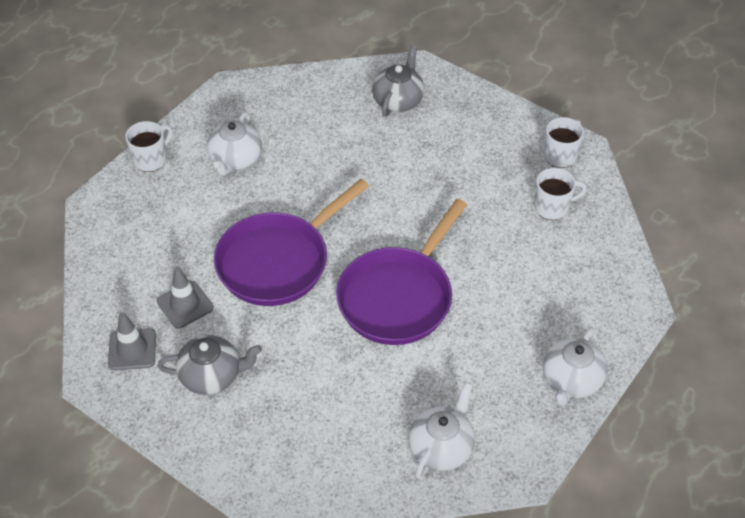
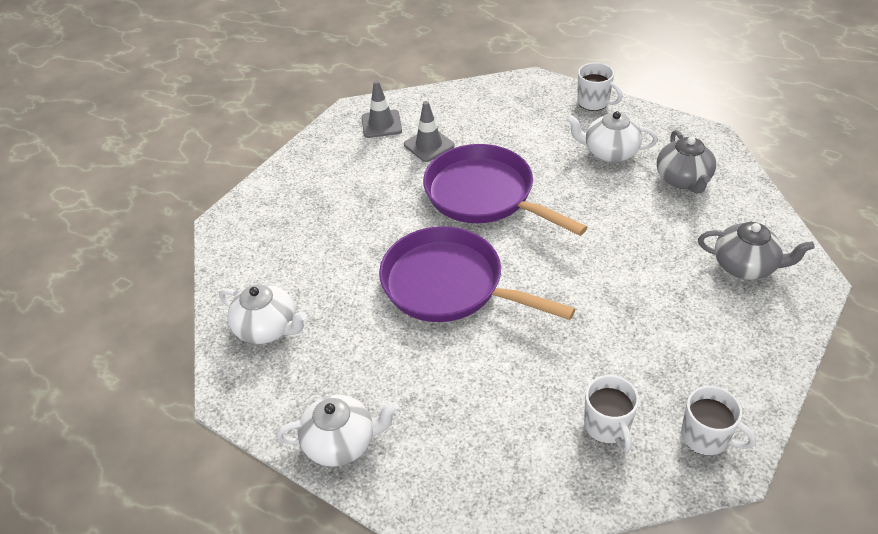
camera: 90 degrees right, 5 degrees down
(211, 376) = (355, 170): grey teapot -> grey teapot (683, 179)
(571, 380) = (341, 442): white teapot -> white teapot turned 150 degrees clockwise

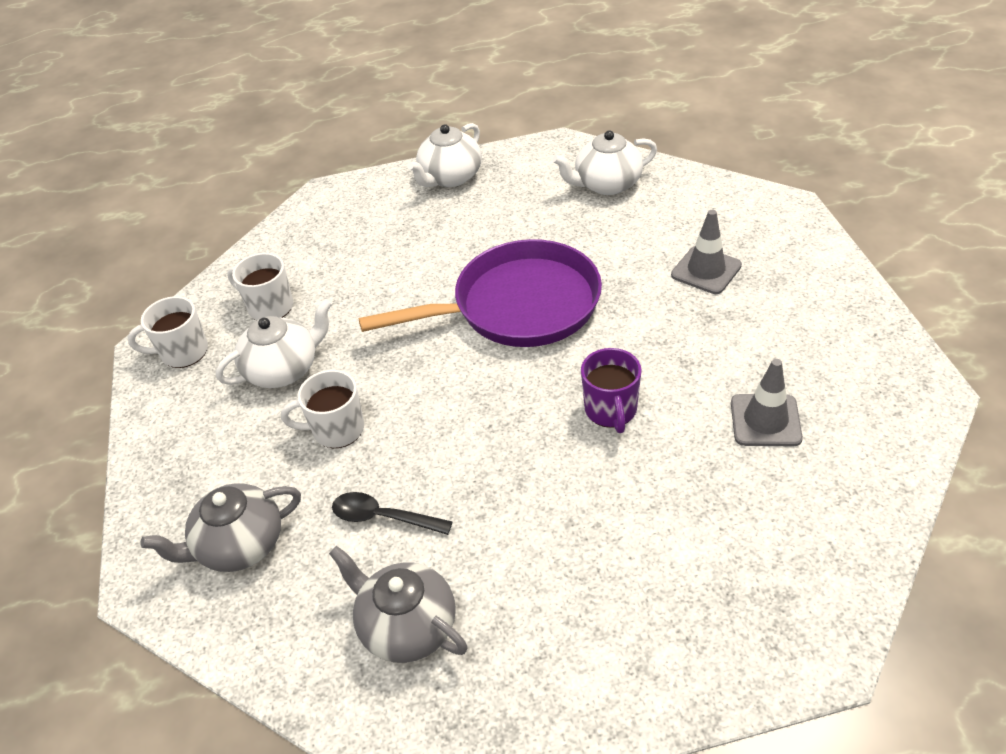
camera: 135 degrees right, 0 degrees up
(381, 124) = (864, 403): grey traffic cone -> grey traffic cone (706, 270)
(485, 195) = (611, 410): purple pan -> purple mug
(594, 102) = (677, 685): white mug -> white mug (336, 429)
(610, 152) = (546, 595): white teapot -> white teapot (283, 369)
(654, 227) = (383, 517): none -> black spoon

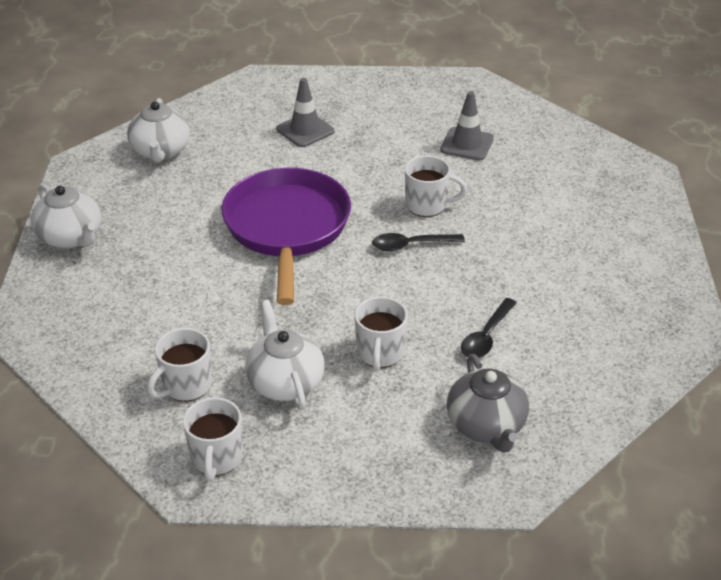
camera: 80 degrees left, 5 degrees down
(407, 626) = (589, 336): grey teapot -> none
(526, 413) = (411, 245): none -> black spoon
(611, 410) = (427, 205): purple mug -> white mug

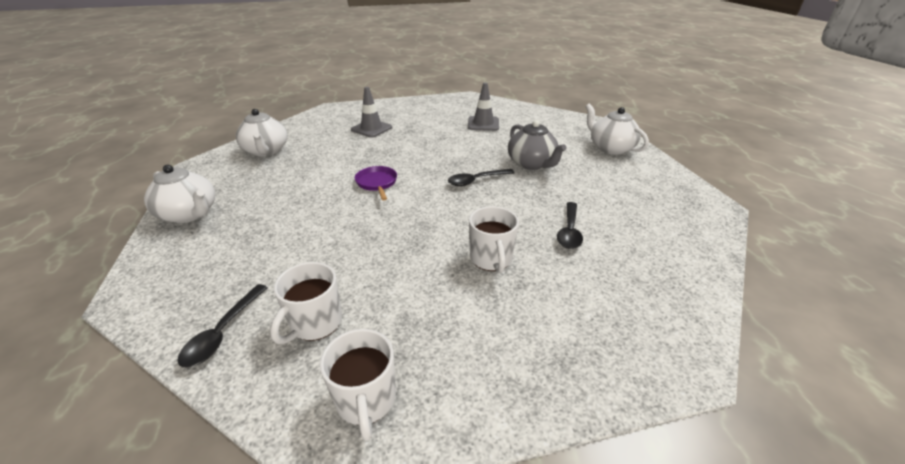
camera: 15 degrees left, 5 degrees down
(104, 378) = (223, 332): none -> black spoon
(285, 382) = (415, 300): white teapot -> white teapot (610, 148)
(287, 228) = (377, 183): purple pan -> purple pan, size x0.41
(427, 205) = (475, 157): white mug -> none
(486, 425) = (618, 303): grey teapot -> grey teapot (532, 164)

